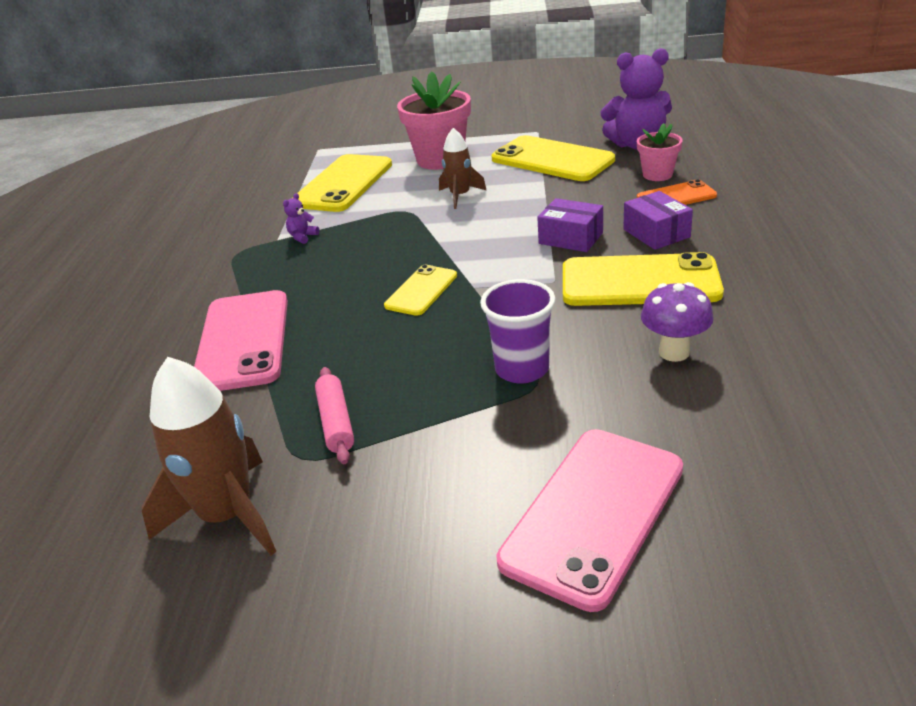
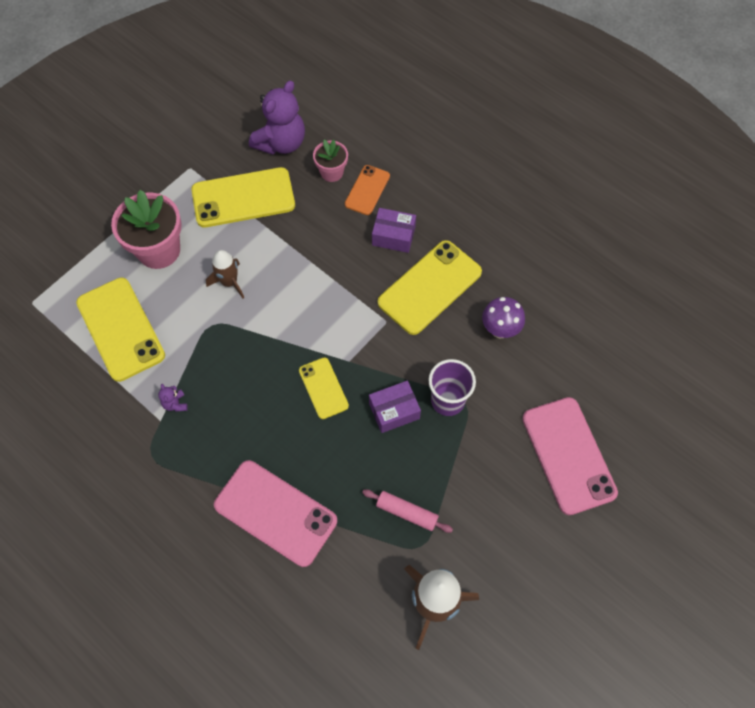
camera: 55 degrees left, 30 degrees up
(571, 238) = (351, 275): purple box -> purple box (394, 411)

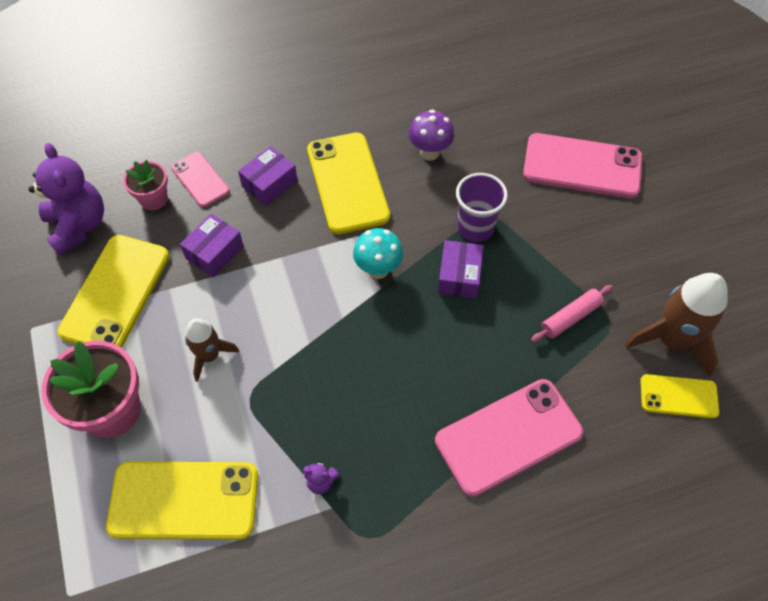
camera: 60 degrees left, 5 degrees down
(312, 236) = (214, 252): none -> purple box
(323, 388) = (396, 325): yellow phone -> yellow phone (678, 396)
(364, 350) = (378, 269): none -> turquoise mushroom
(367, 190) = (200, 179): orange phone -> pink phone

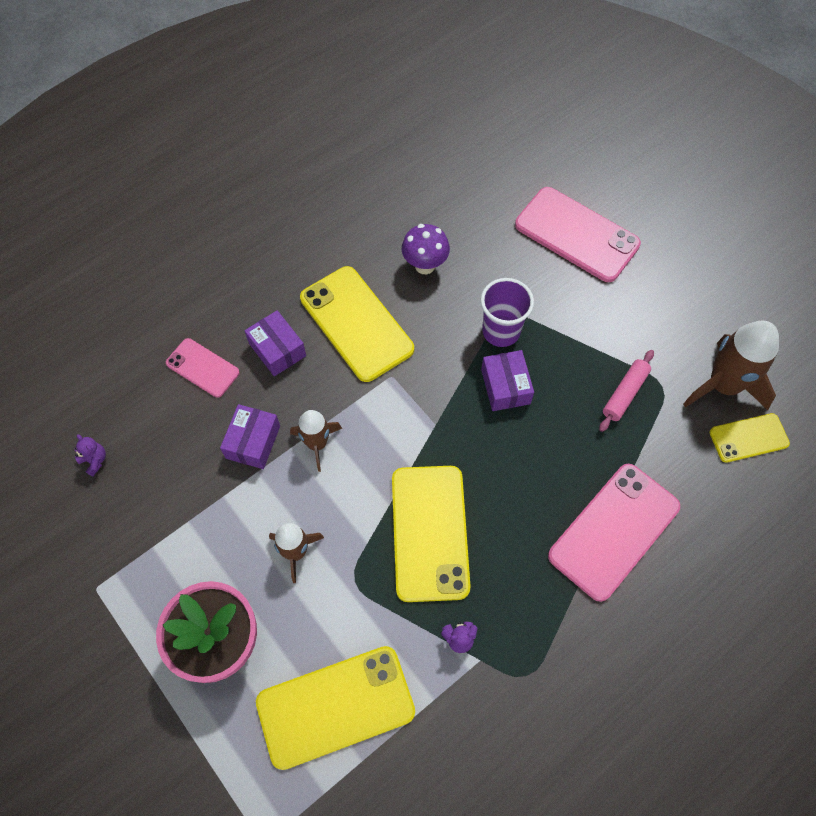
camera: 20 degrees left, 5 degrees up
(78, 226) = (94, 460): purple teddy bear -> purple teddy bear, size x0.41
(116, 293) = (169, 520): yellow phone -> yellow phone (430, 532)
(154, 199) = (162, 405): pink flower pot -> none
(268, 271) = (317, 444): none -> brown rocket
(269, 184) = (277, 349): purple box -> purple box turned 60 degrees counterclockwise
(378, 269) = (425, 405): turquoise mushroom -> none
(582, 166) = (576, 234): pink phone -> pink phone turned 45 degrees clockwise

